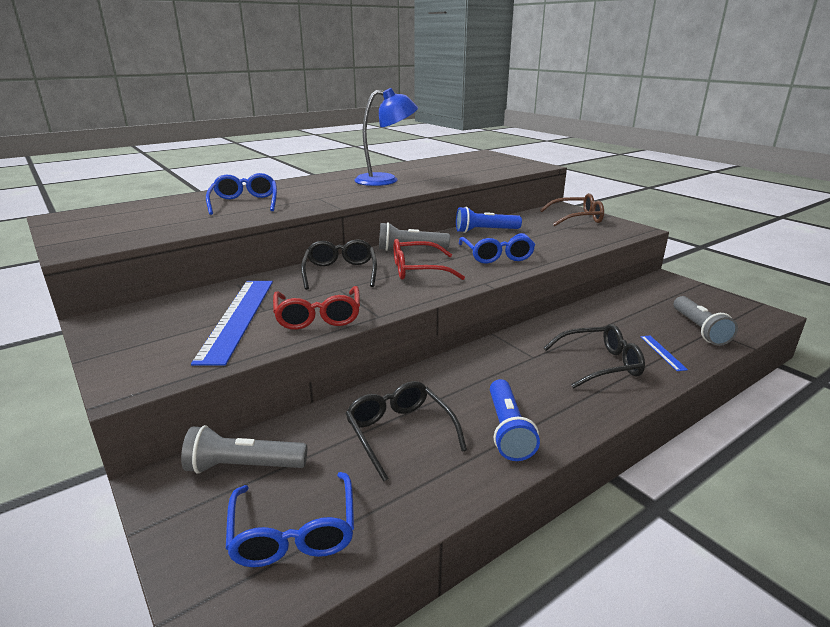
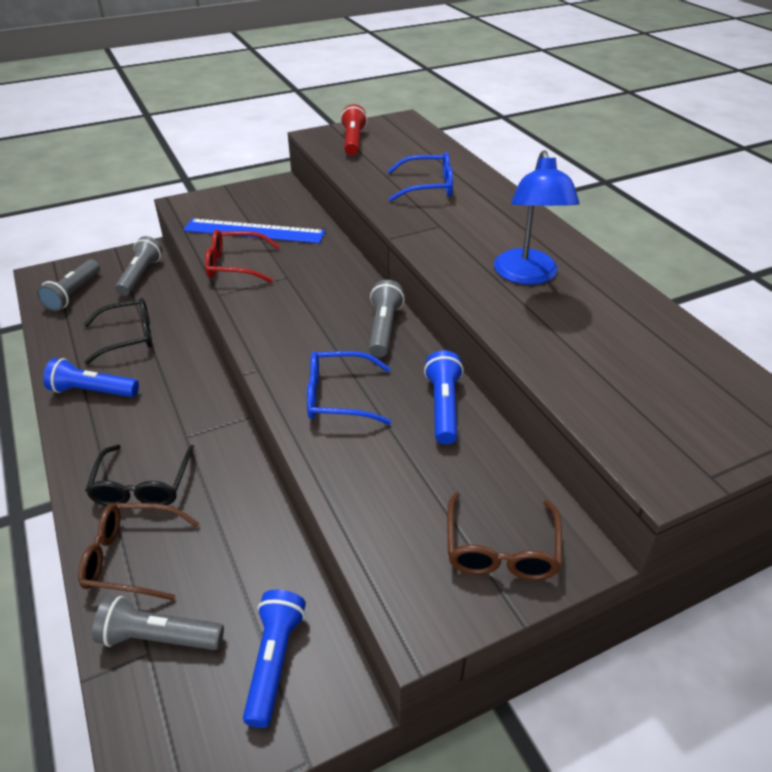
camera: 100 degrees right, 15 degrees up
(112, 232) = (353, 142): none -> red flashlight
(294, 532) = (73, 293): blue glasses -> grey flashlight
(340, 272) = (329, 278): black glasses -> none
(417, 270) = (314, 327): red glasses -> none
(662, 352) = (131, 557): blue ruler -> brown glasses
(669, 296) = (274, 661): none -> blue flashlight

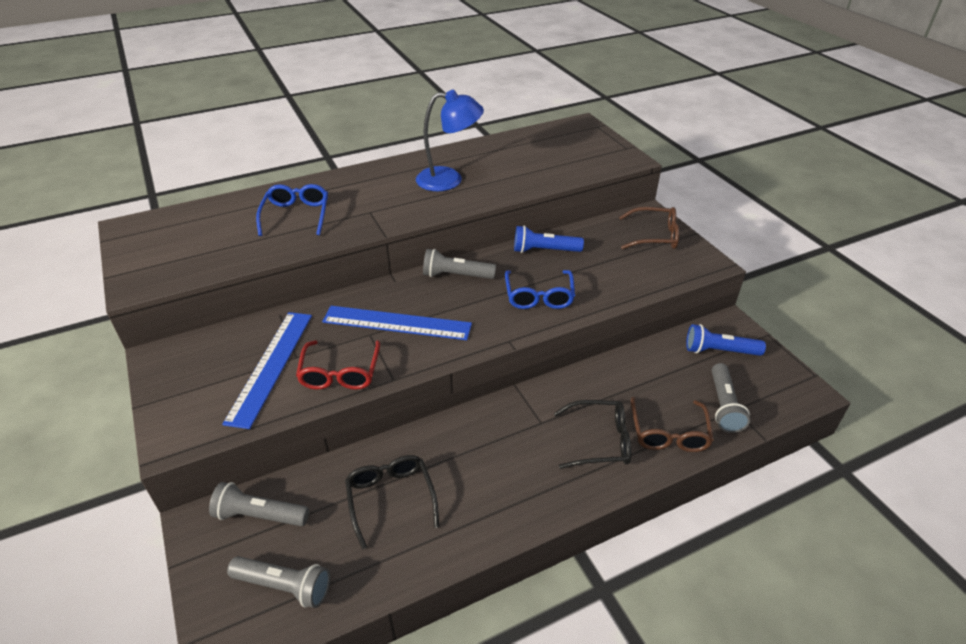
camera: 90 degrees left, 0 degrees up
(93, 391) = (482, 509): blue flashlight -> none
(301, 292) = (397, 323): none -> blue ruler
(353, 142) = (169, 259): red flashlight -> none

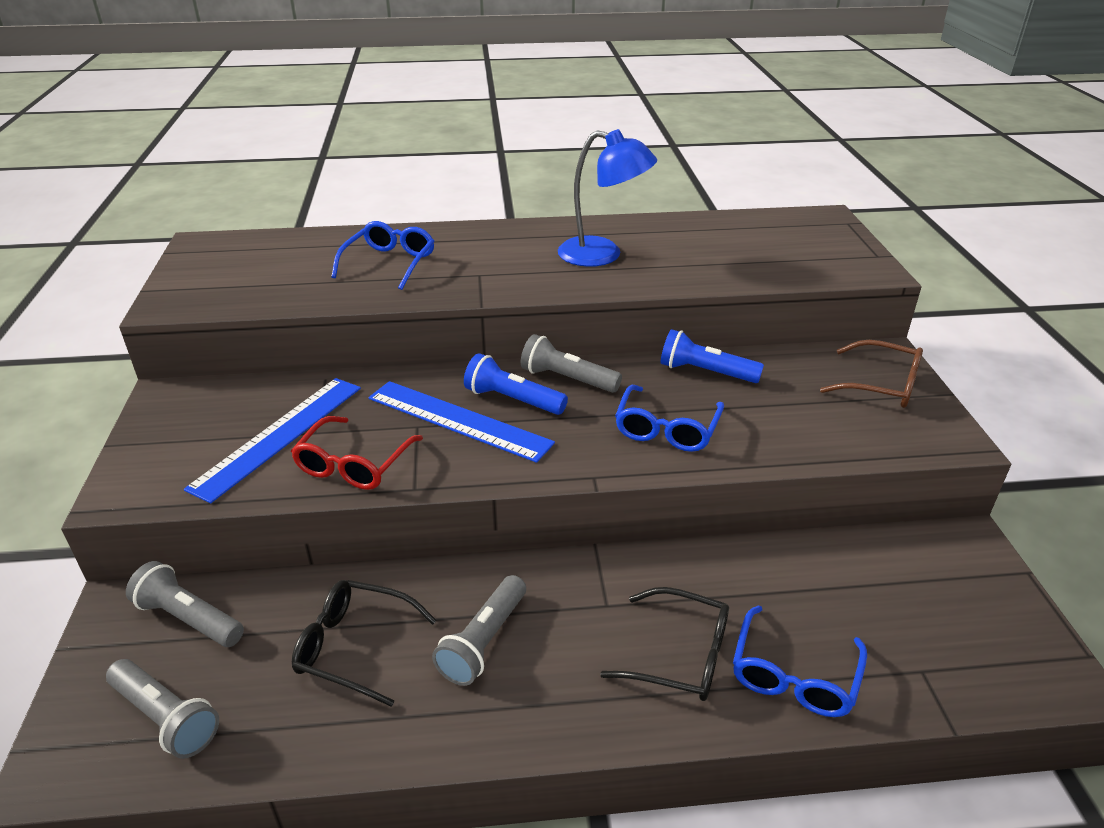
camera: 20 degrees right, 5 degrees down
(390, 498) = (354, 647): black glasses -> black glasses turned 75 degrees counterclockwise
(669, 433) = (793, 676): brown glasses -> blue glasses
(719, 351) = (932, 576): blue flashlight -> blue flashlight (513, 400)
(723, 406) = (904, 660): grey flashlight -> grey flashlight (484, 641)

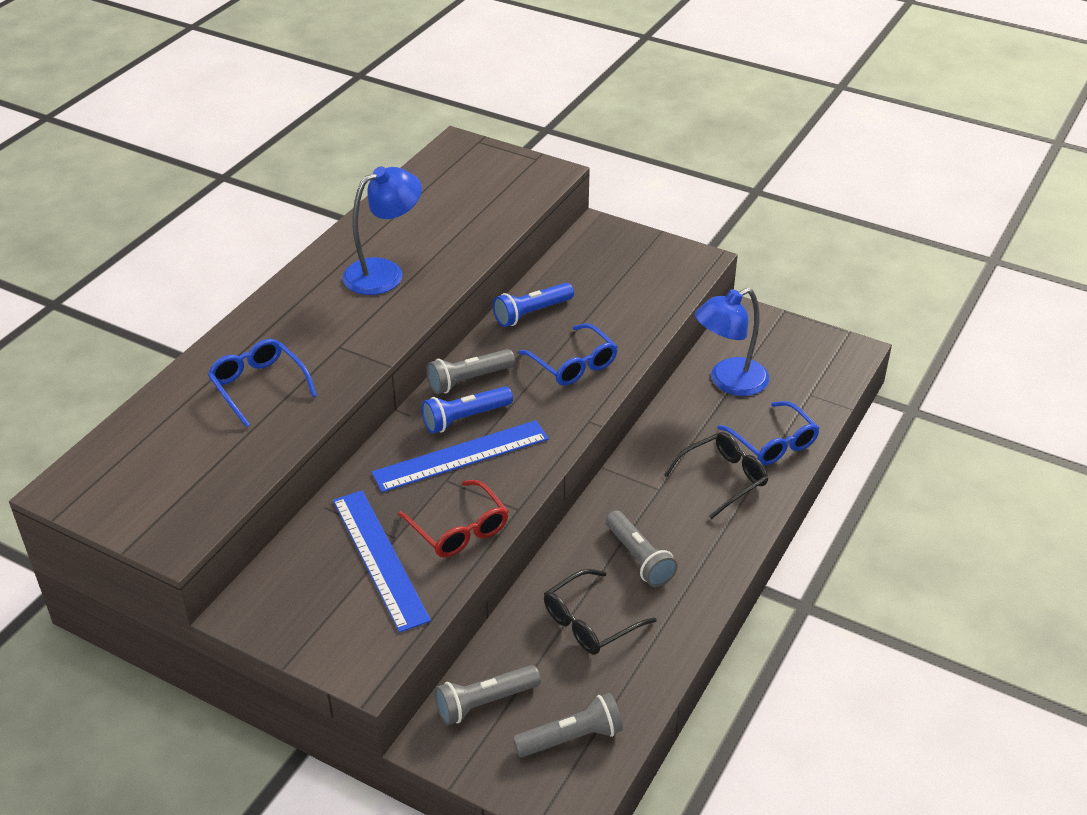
camera: 55 degrees left, 5 degrees up
(844, 581) = (729, 382): none -> blue lamp
(882, 385) = (625, 251): brown glasses -> none

